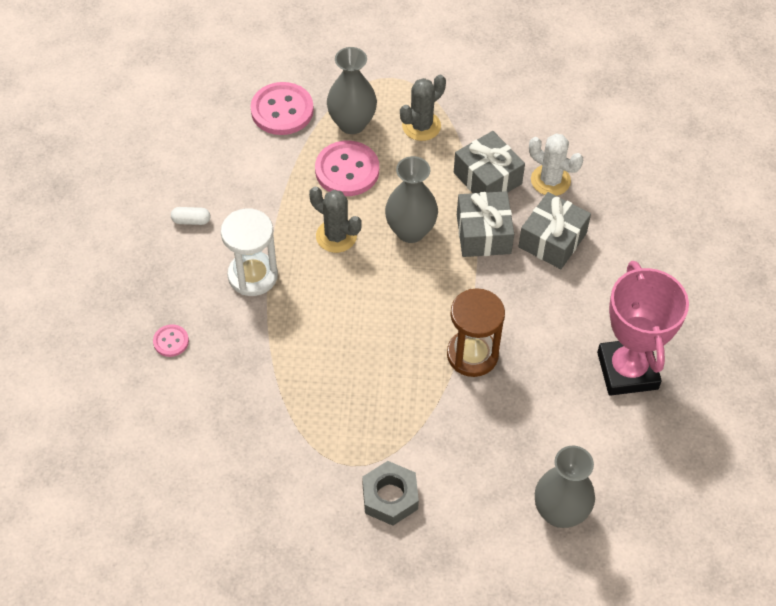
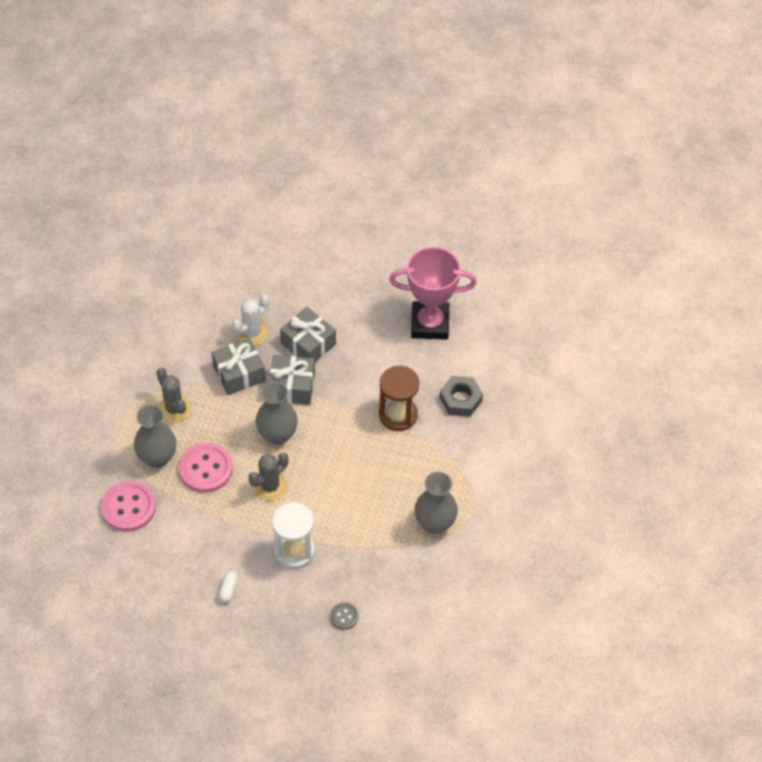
camera: 80 degrees left, 0 degrees up
(171, 341) = (344, 616): pink button -> grey button
(390, 497) = (504, 487): grey nut -> grey nut (460, 399)
(560, 512) = (531, 388): grey vase -> grey vase (434, 523)

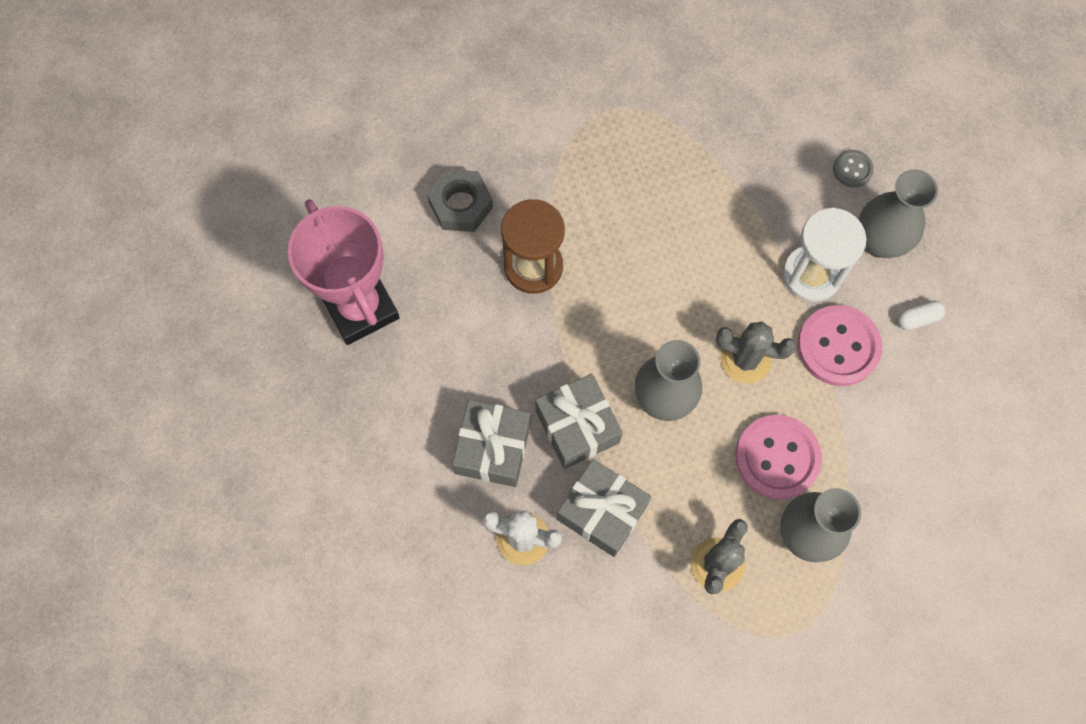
camera: 120 degrees left, 15 degrees up
(128, 507) = (903, 520): pink button -> pink button (838, 346)
(434, 523) = (660, 140): grey vase -> grey vase (879, 241)

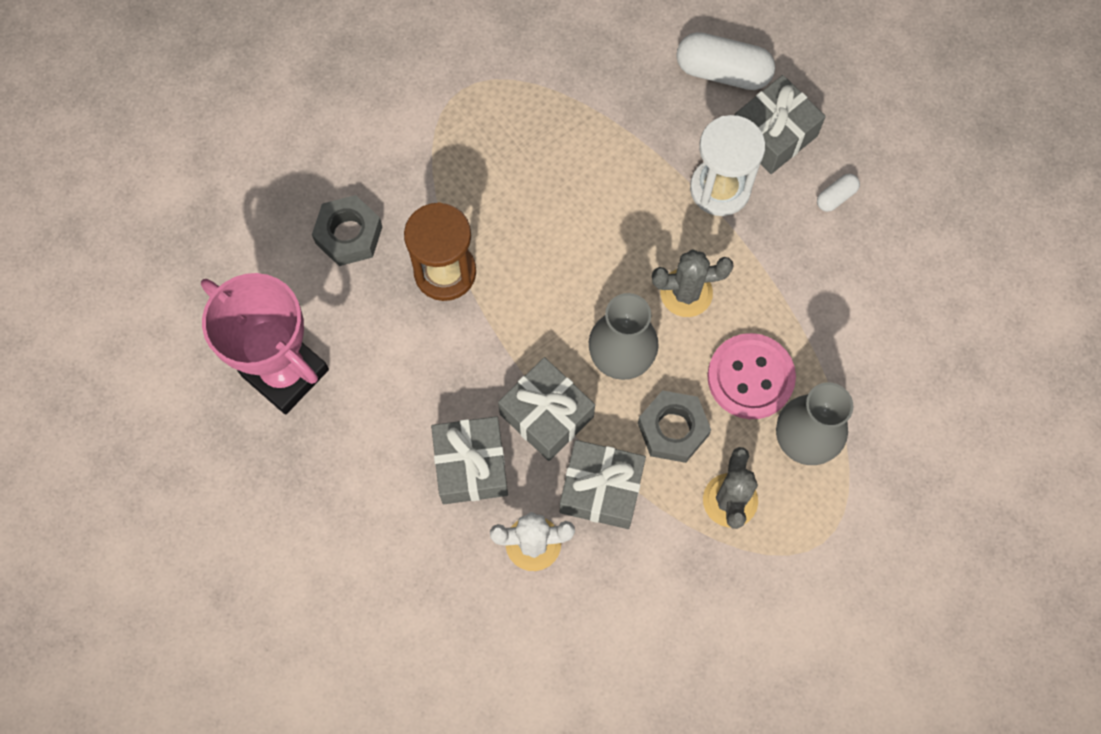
camera: 20 degrees left, 0 degrees up
(687, 480) = (673, 429): none -> grey nut
(838, 346) = (770, 250): pink button -> none
(852, 169) = (723, 72): grey button -> white capsule
(879, 241) = (773, 134): grey vase -> grey gift

